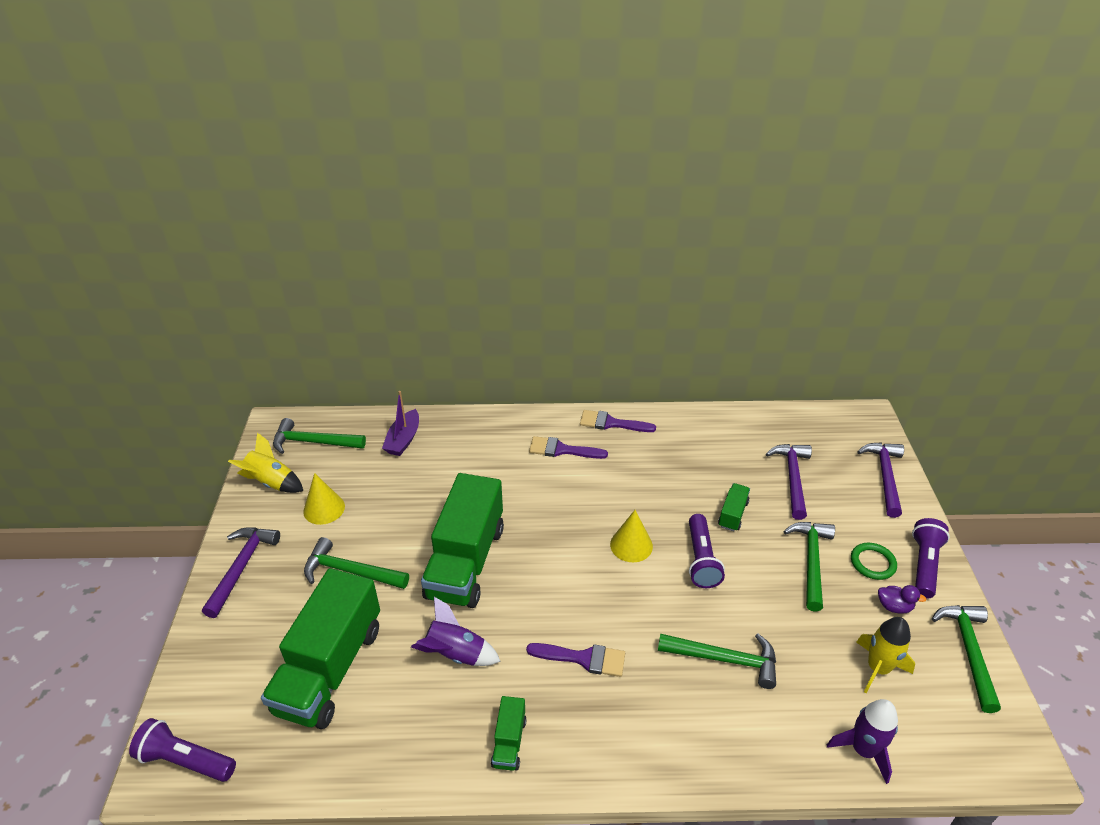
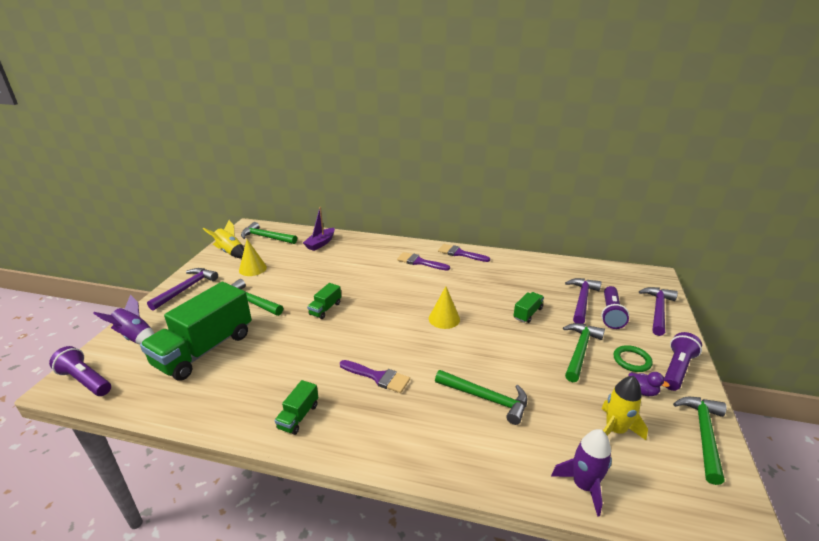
camera: 15 degrees right, 10 degrees down
(455, 654) = (290, 357): purple rocket -> purple rocket (135, 337)
(466, 562) = (325, 309): green truck -> green truck, size x0.43
(701, 559) = (493, 335): purple flashlight -> purple flashlight (611, 314)

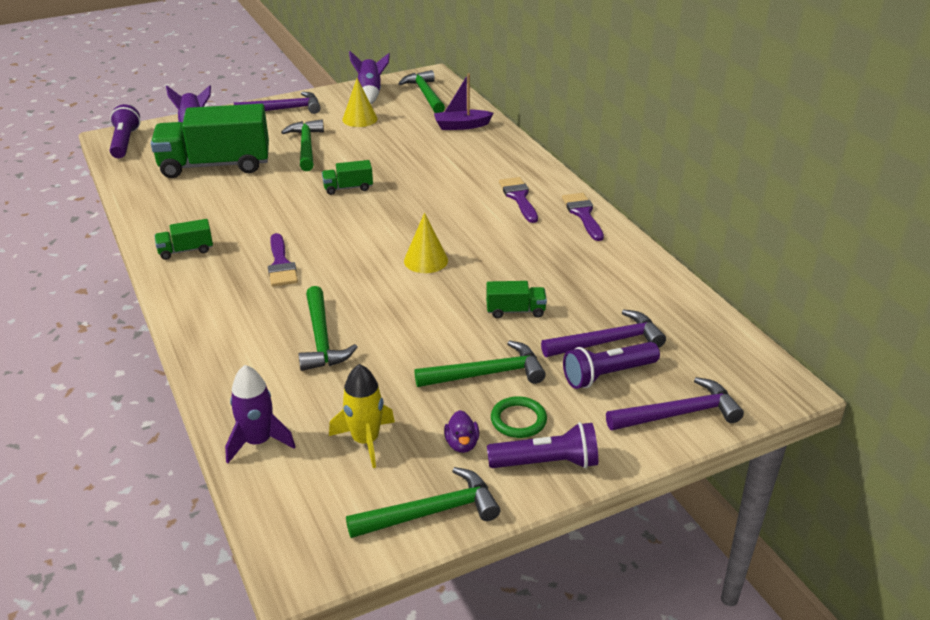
camera: 50 degrees right, 5 degrees up
(230, 252) = (370, 93): yellow rocket -> purple rocket

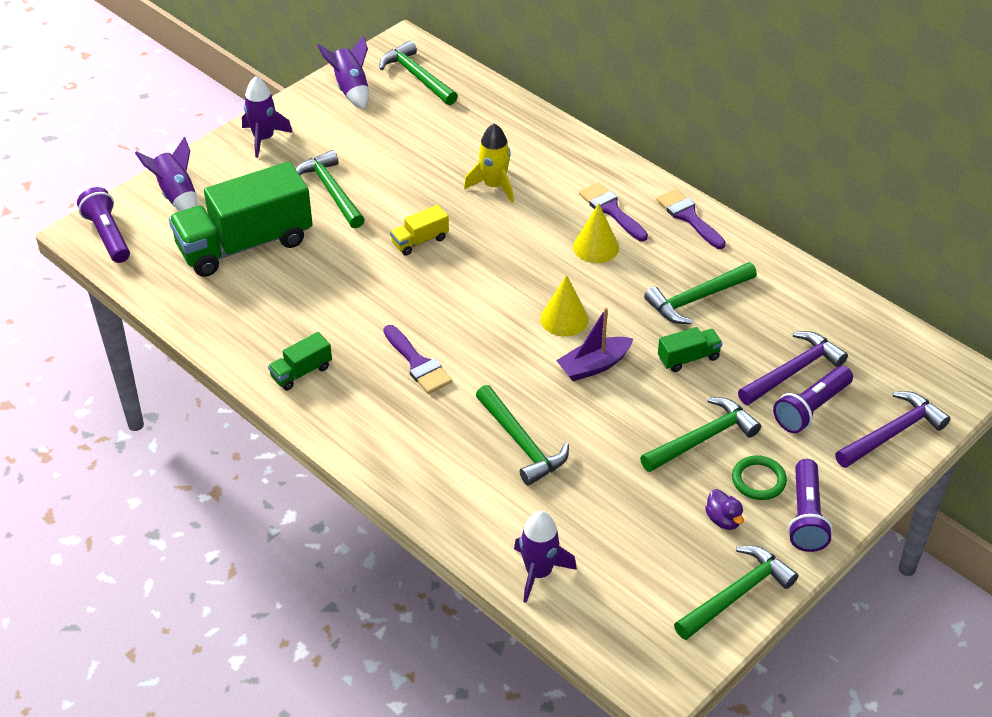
camera: 20 degrees left, 10 degrees up
(283, 109) = (264, 138): purple hammer -> purple rocket
(348, 188) = (420, 241): green truck -> yellow truck
(360, 119) = (365, 133): yellow cone -> yellow cone (595, 247)
(365, 441) = (636, 542): yellow rocket -> yellow rocket (494, 186)
(461, 126) = (489, 118): purple boat -> purple boat (594, 366)
(546, 462) = (806, 516): purple flashlight -> purple flashlight turned 120 degrees clockwise
(552, 270) = (697, 299): none -> green hammer

